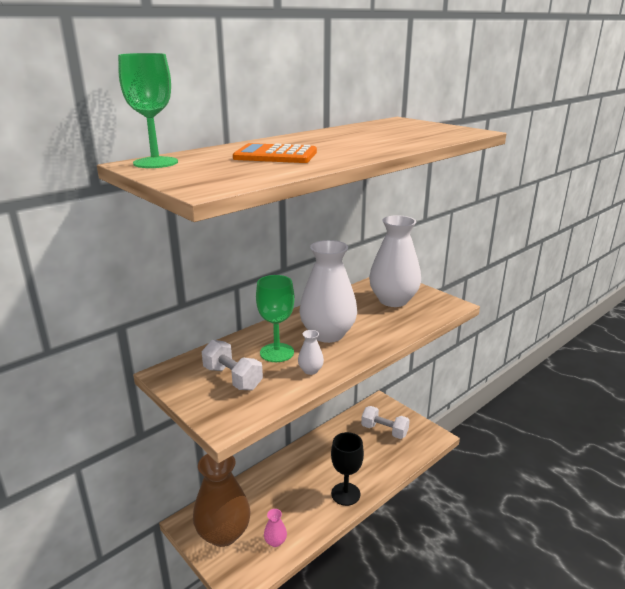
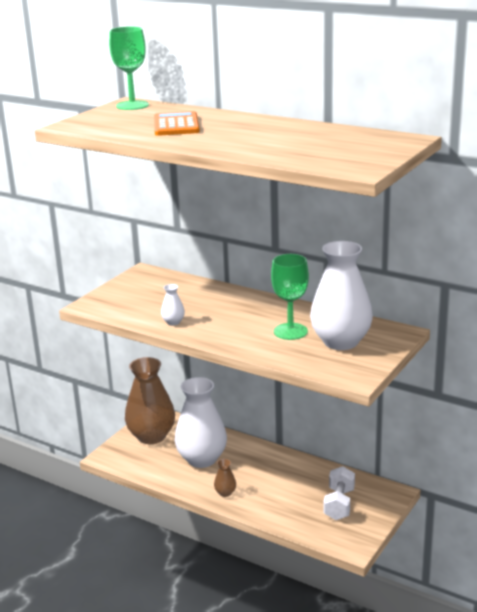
camera: 75 degrees right, 0 degrees up
(232, 378) = (147, 295): white dumbbell -> none
(275, 541) = (152, 464): pink vase -> none
(277, 352) = (195, 304): green goblet -> green goblet (290, 331)
(327, 334) = (241, 319): white vase -> white vase (202, 459)
(345, 494) = (225, 493): black goblet -> brown vase

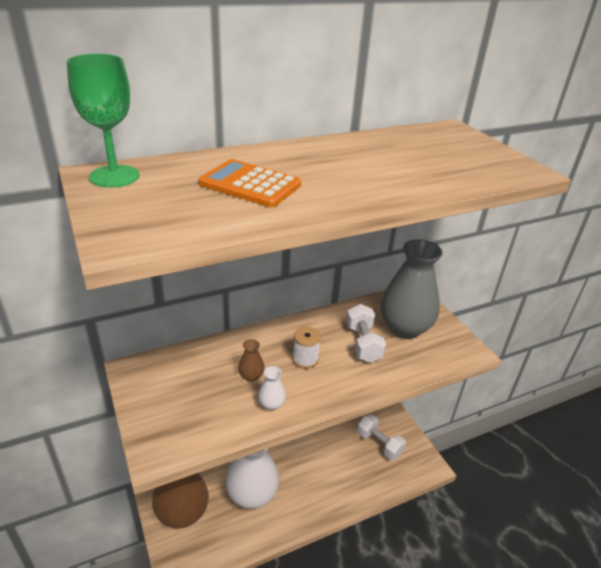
camera: 60 degrees left, 10 degrees up
(225, 493) = (311, 506): brown vase -> brown vase (251, 376)
(236, 317) = (305, 359): none -> white spool
(290, 331) = (363, 343): green goblet -> white dumbbell
(341, 342) = (404, 328): white vase -> grey vase

